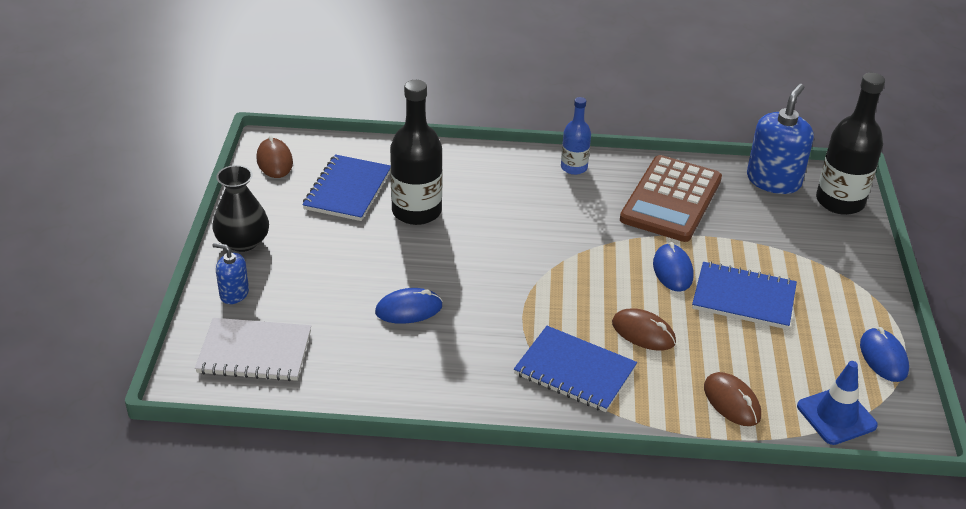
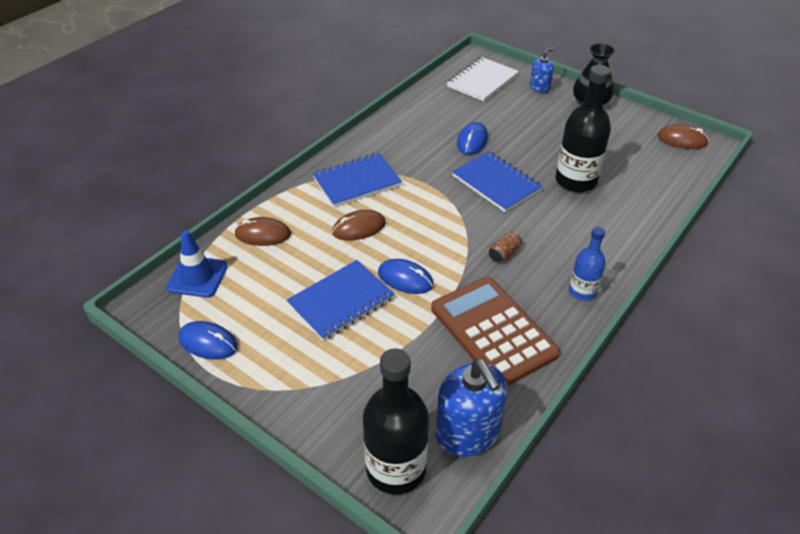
camera: 125 degrees right, 5 degrees up
(348, 190) = (623, 159): blue notebook -> blue notebook (496, 183)
(574, 223) = (504, 253): none -> brown can

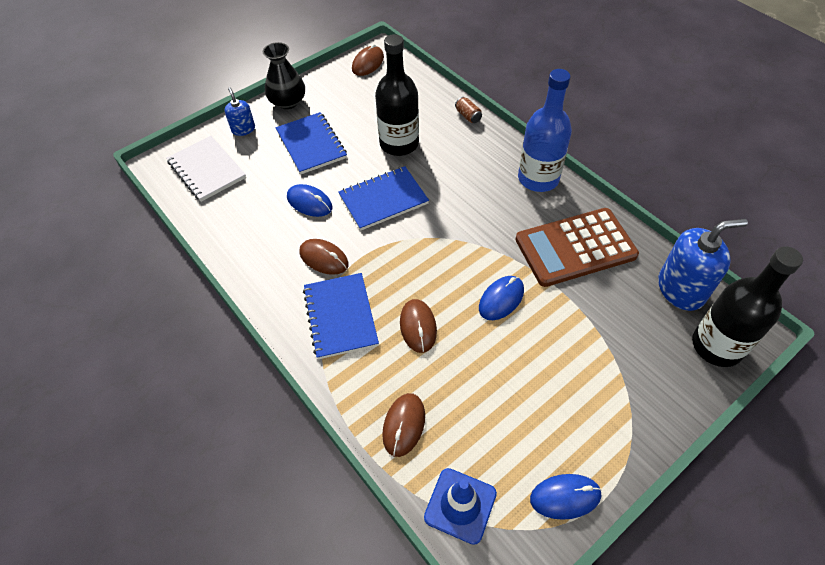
camera: 75 degrees left, 10 degrees up
(208, 342) = (565, 497): blue mouse -> blue mouse turned 45 degrees clockwise
(341, 301) = (523, 359): blue notebook -> blue notebook (311, 144)
(413, 161) = (324, 258): none -> brown mouse
(504, 253) = (482, 217): brown can -> brown can (468, 116)
(582, 291) = (538, 178): blue bottle -> blue bottle, size x1.76

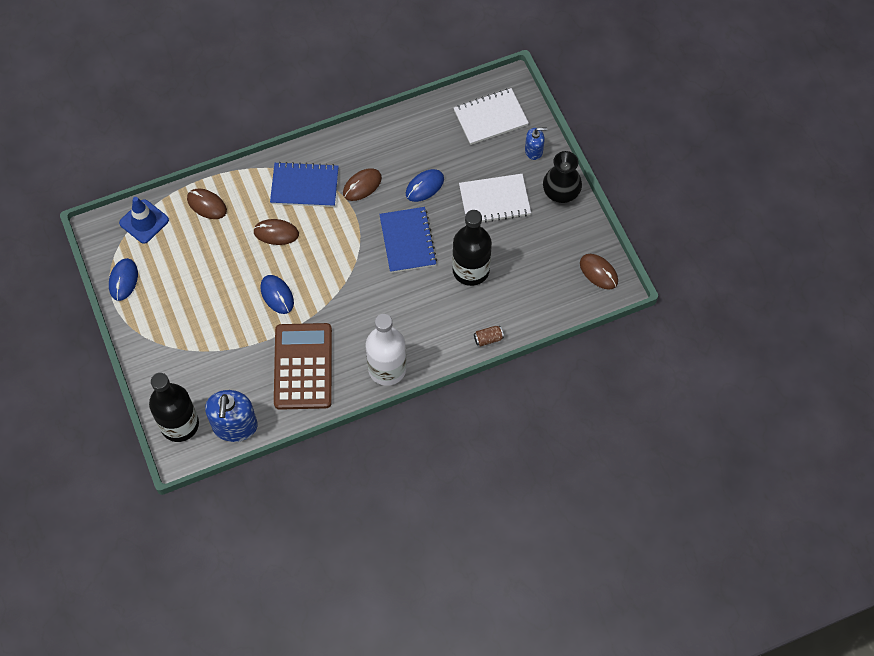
camera: 105 degrees right, 10 degrees up
(311, 144) = (494, 200): blue notebook -> white notebook
(538, 178) = (387, 368): blue bottle -> white bottle

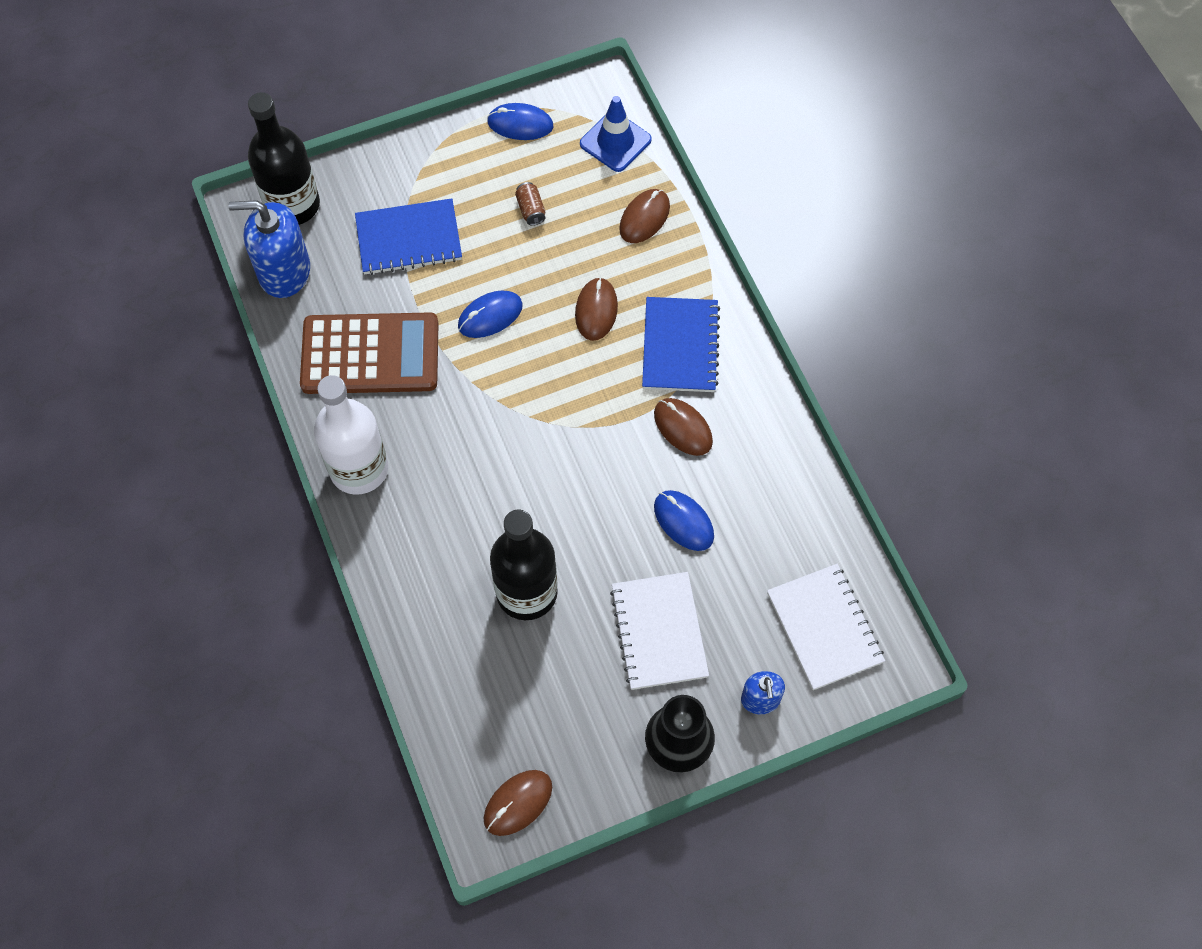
camera: 90 degrees right, 0 degrees up
(407, 241) = (581, 496): blue notebook -> blue notebook (409, 239)
(488, 339) = (401, 618): brown can -> brown can (531, 210)

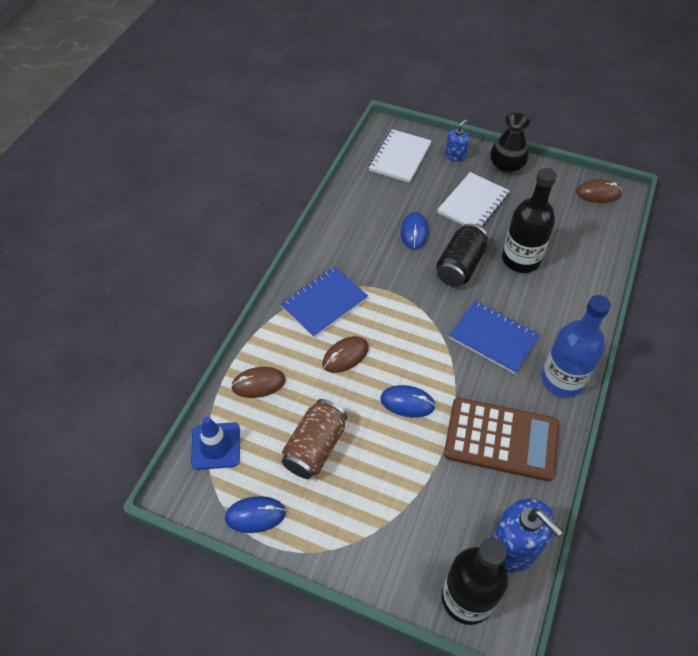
camera: 135 degrees left, 10 degrees down
(359, 469) = (562, 380): white bottle -> blue bottle
(370, 355) = (501, 439): brown calculator -> brown calculator turned 150 degrees clockwise
(409, 239) = (409, 496): blue notebook -> blue notebook (493, 338)
(520, 124) = (255, 515): blue mouse -> blue mouse turned 60 degrees counterclockwise
(531, 210) = (315, 447): brown can -> brown can, size x2.15
(586, 519) = (460, 266): none -> black can
(683, 428) = (368, 267): brown mouse -> none

